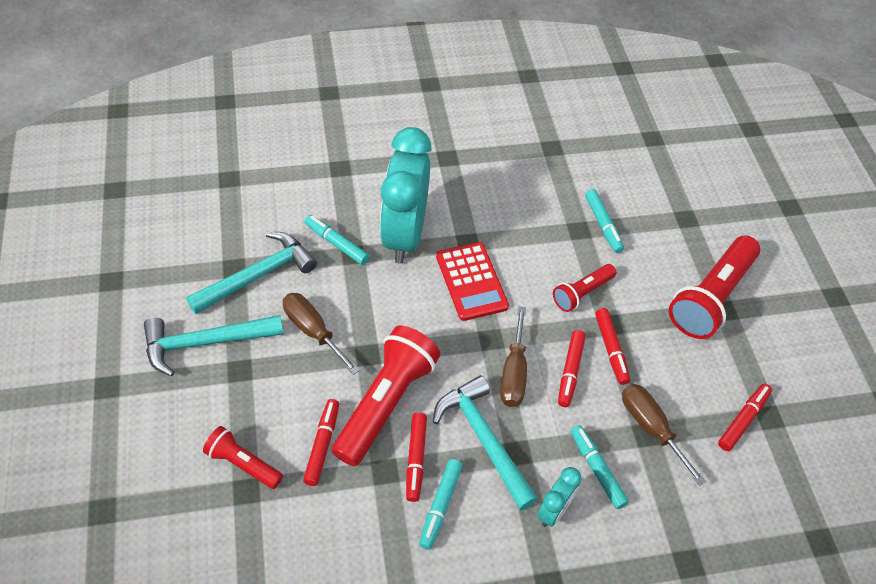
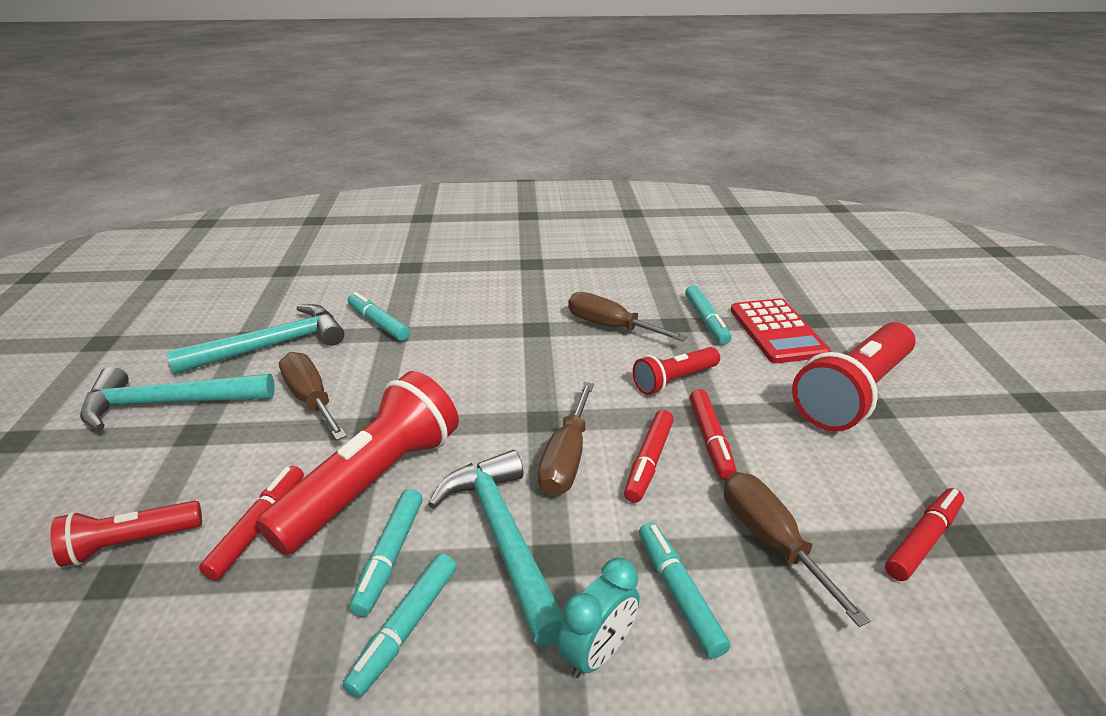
camera: 10 degrees right, 20 degrees down
(243, 463) = (131, 543): red flashlight -> red flashlight turned 60 degrees counterclockwise
(404, 235) = (461, 319): turquoise clock -> none
(416, 459) = (390, 556): red marker -> turquoise marker
(471, 281) = (531, 363): red calculator -> red calculator (777, 331)
(527, 236) = (610, 326): none -> brown screwdriver

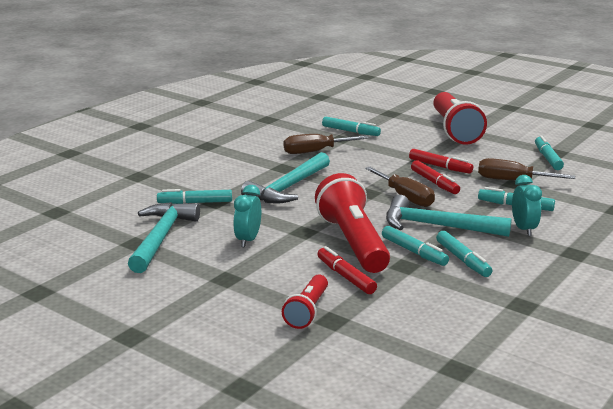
camera: 50 degrees left, 10 degrees down
(169, 403) = (176, 280): turquoise hammer -> turquoise hammer (288, 188)
(311, 399) = (248, 240): brown screwdriver -> turquoise clock
(674, 380) = (386, 156): red flashlight -> none
(777, 331) = (386, 123): red calculator -> none
(922, 540) = (547, 158): red marker -> turquoise marker

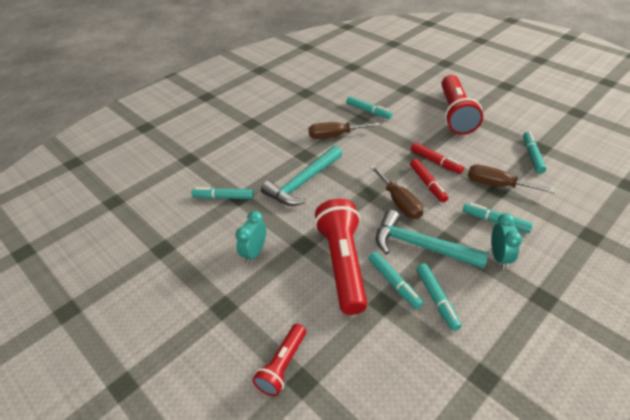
camera: 10 degrees right, 20 degrees up
(161, 238) = (184, 243): turquoise hammer -> none
(346, 277) = (327, 315): red marker -> none

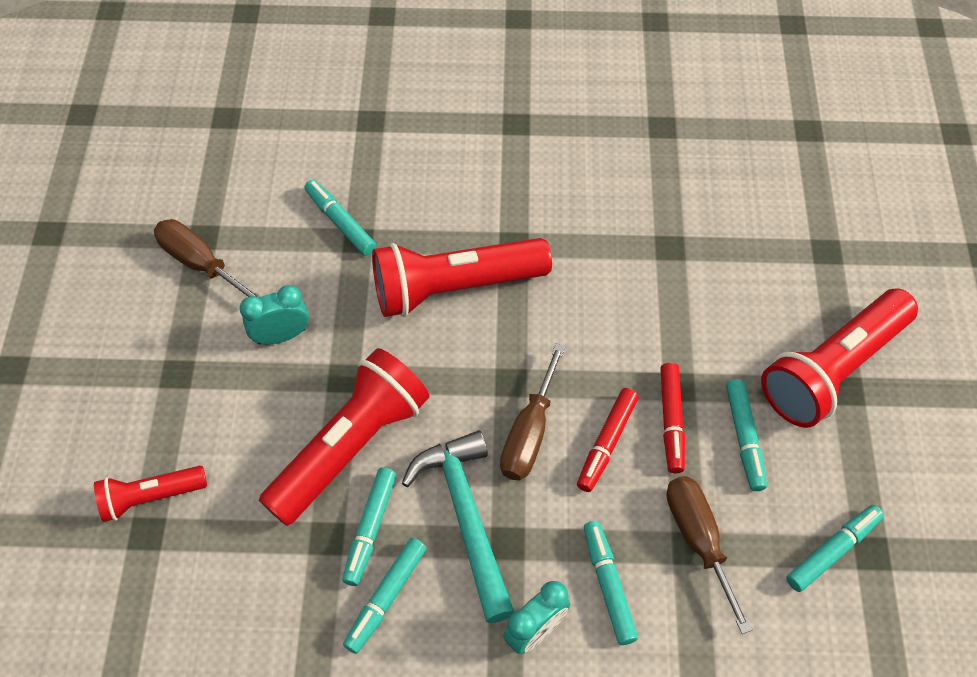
camera: 45 degrees right, 15 degrees up
(303, 183) = (455, 287): turquoise hammer -> red flashlight
(335, 136) = (596, 246): brown screwdriver -> brown screwdriver (200, 263)
(368, 111) = (705, 244): turquoise marker -> turquoise marker (744, 438)

